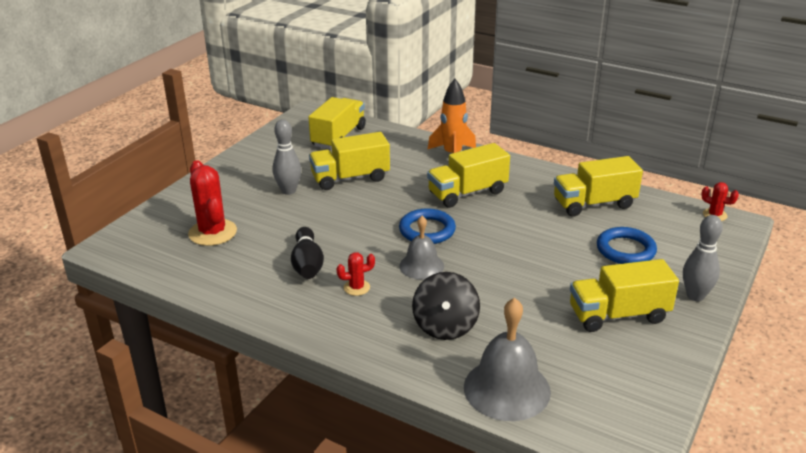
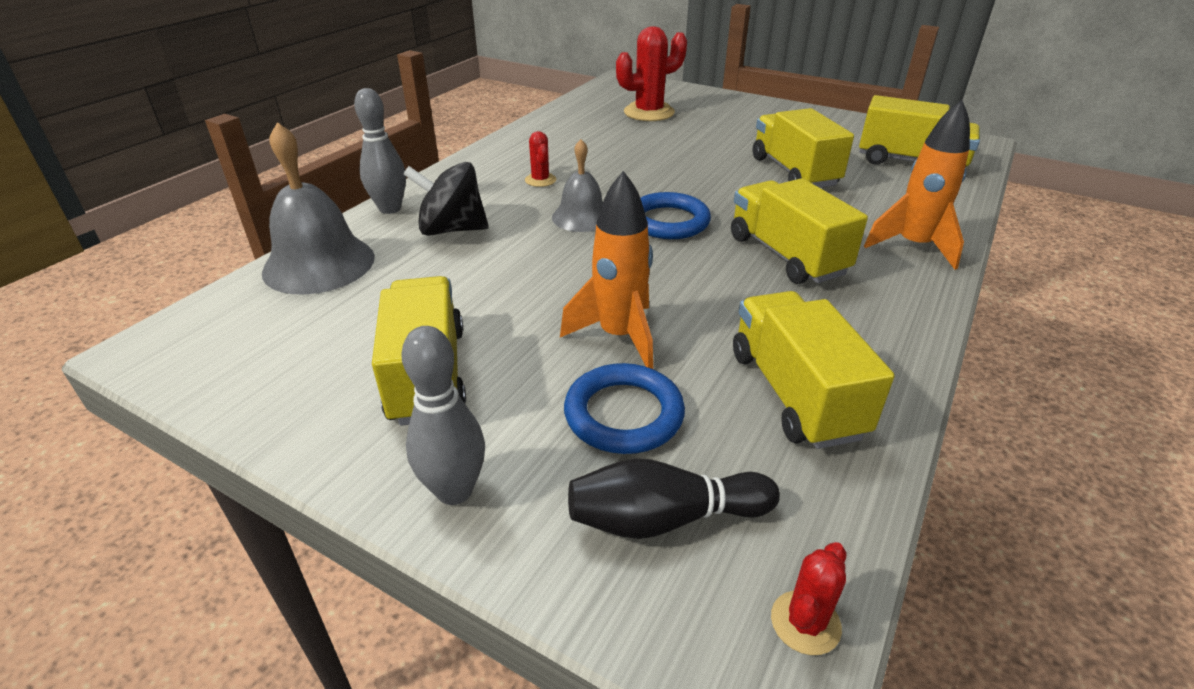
camera: 90 degrees right, 5 degrees up
(288, 191) = (746, 140): grey bowling pin -> grey bowling pin (390, 209)
(307, 264) = (589, 155): black bowling pin -> black bowling pin (664, 519)
(563, 251) = (619, 336): none -> orange rocket

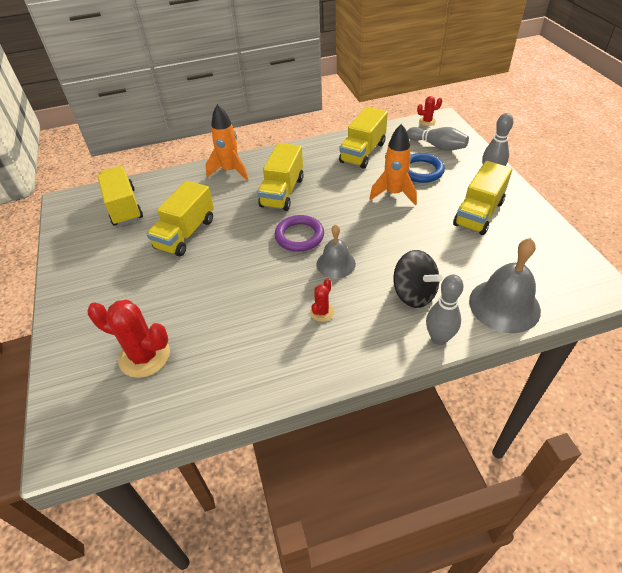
camera: 135 degrees left, 10 degrees up
(664, 519) = (437, 146): black bowling pin -> grey bowling pin
(668, 221) = (299, 236): blue ring -> purple ring

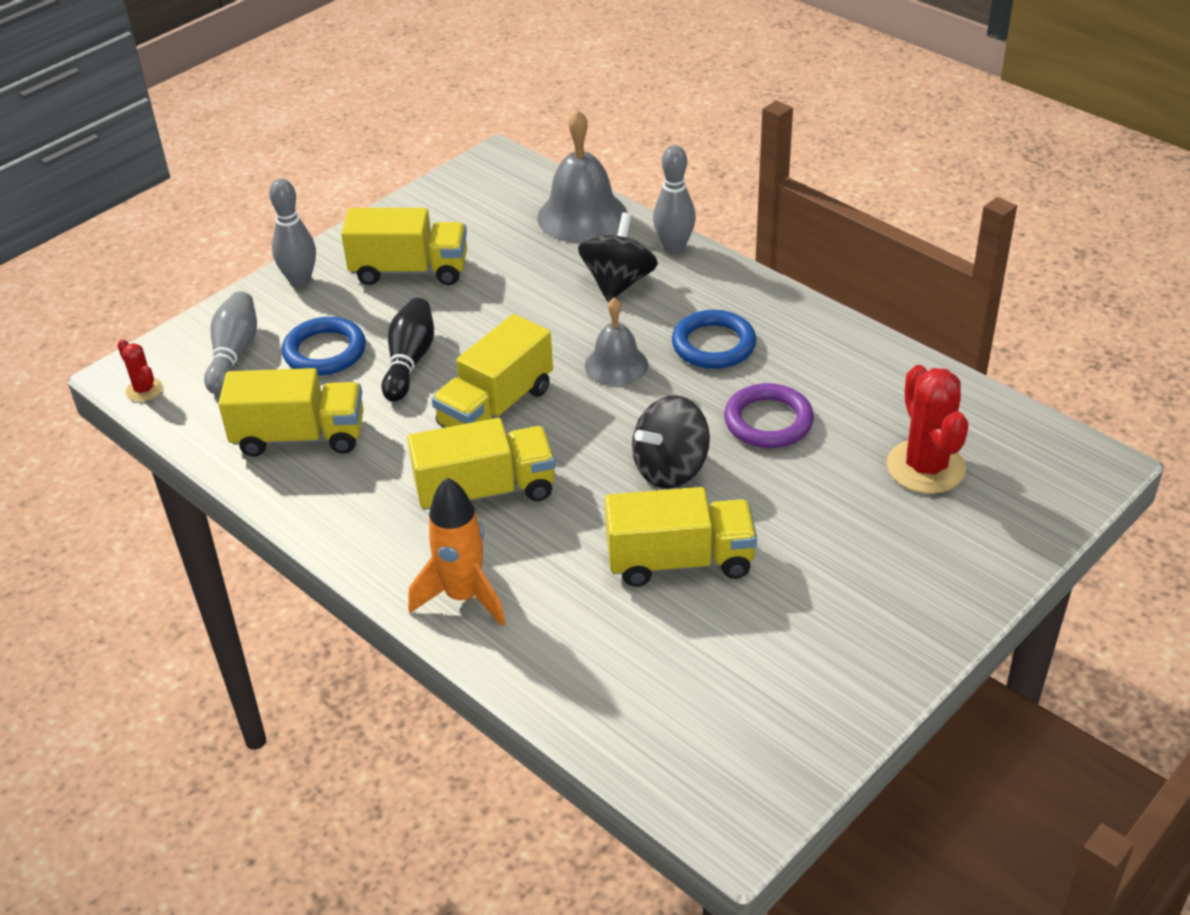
camera: 120 degrees left, 5 degrees down
(124, 207) = (679, 699): yellow truck -> yellow truck (496, 407)
(241, 253) = (670, 469): none -> black spinning top
(299, 236) = (585, 423): purple ring -> purple ring (768, 421)
(322, 312) = (713, 345): red cactus -> blue ring
(394, 194) = (409, 361): orange rocket -> black bowling pin

